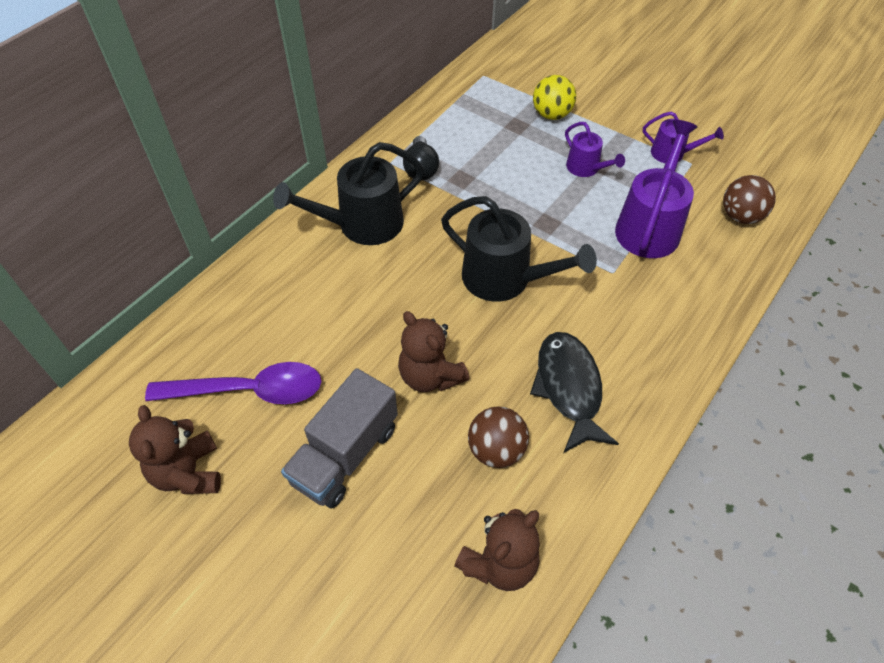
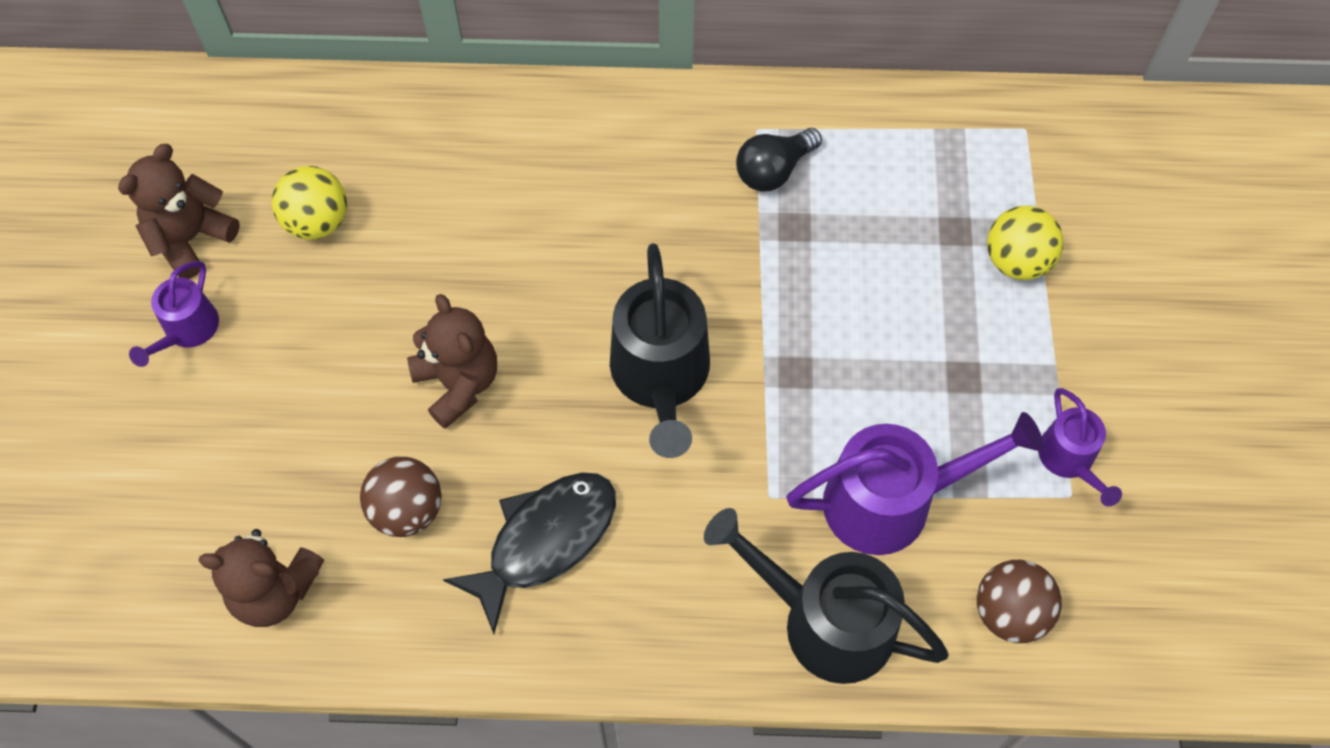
camera: 55 degrees right, 10 degrees up
(249, 391) = (317, 221): purple spoon -> yellow ball
(345, 454) = (303, 364): grey truck -> none
(362, 225) = (627, 169): black watering can -> black watering can (824, 621)
(430, 376) = (458, 383): brown teddy bear -> brown teddy bear turned 135 degrees clockwise
(586, 168) = (941, 364): purple watering can -> purple watering can (187, 330)

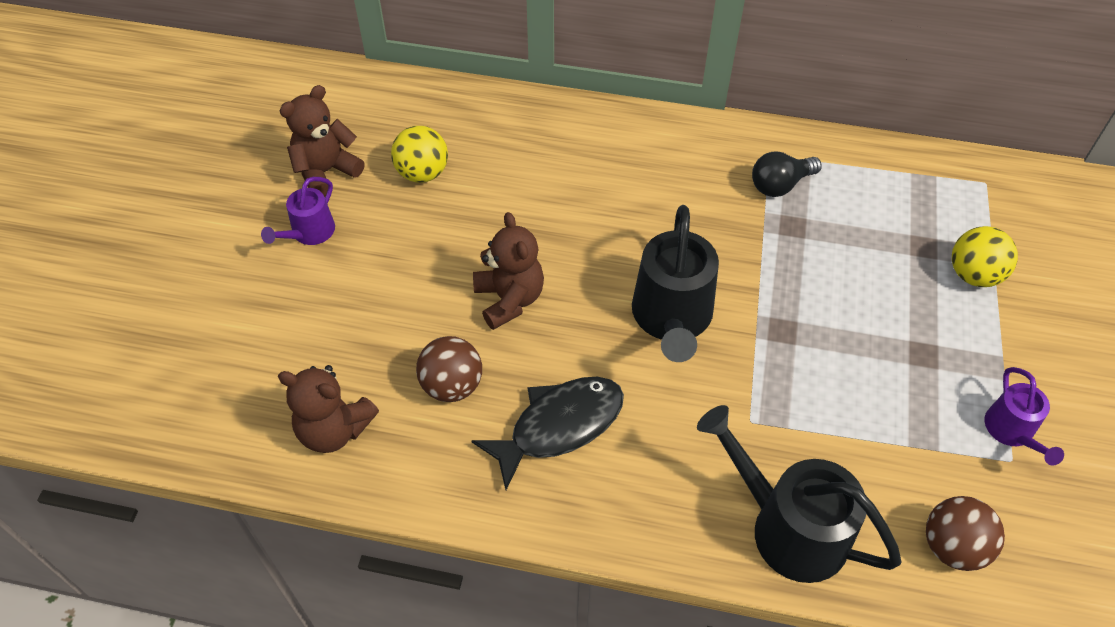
camera: 10 degrees right, 10 degrees down
(892, 500) = (855, 440): purple watering can -> none

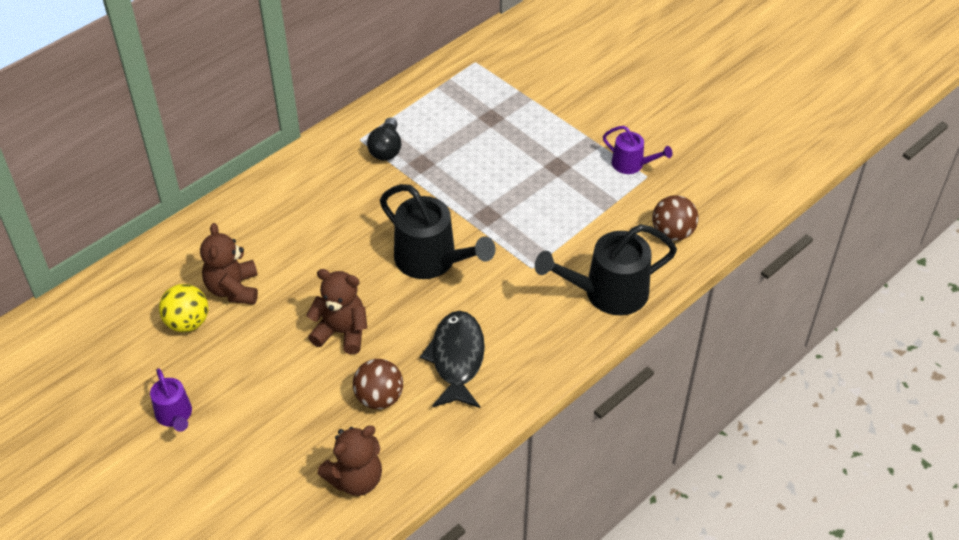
camera: 55 degrees left, 5 degrees down
(326, 171) = (126, 378): brown teddy bear -> brown teddy bear (233, 289)
(973, 275) = (528, 111): yellow ball -> none

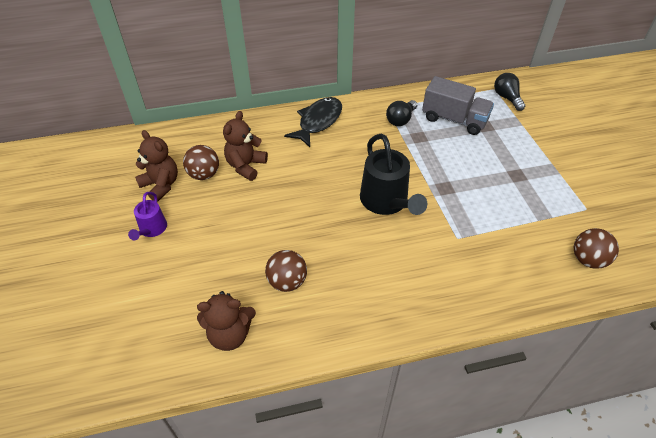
camera: 30 degrees right, 0 degrees up
(187, 322) = (204, 174): yellow ball -> brown ball
(341, 332) = (293, 224): brown teddy bear -> brown teddy bear (161, 185)
(450, 123) = (454, 119): none -> grey truck
(457, 359) = (360, 280): black fish -> black fish (318, 122)
(496, 69) = (507, 98): none -> black light bulb
(607, 293) = (508, 283): black watering can -> none
(632, 164) = (578, 196): purple watering can -> none

